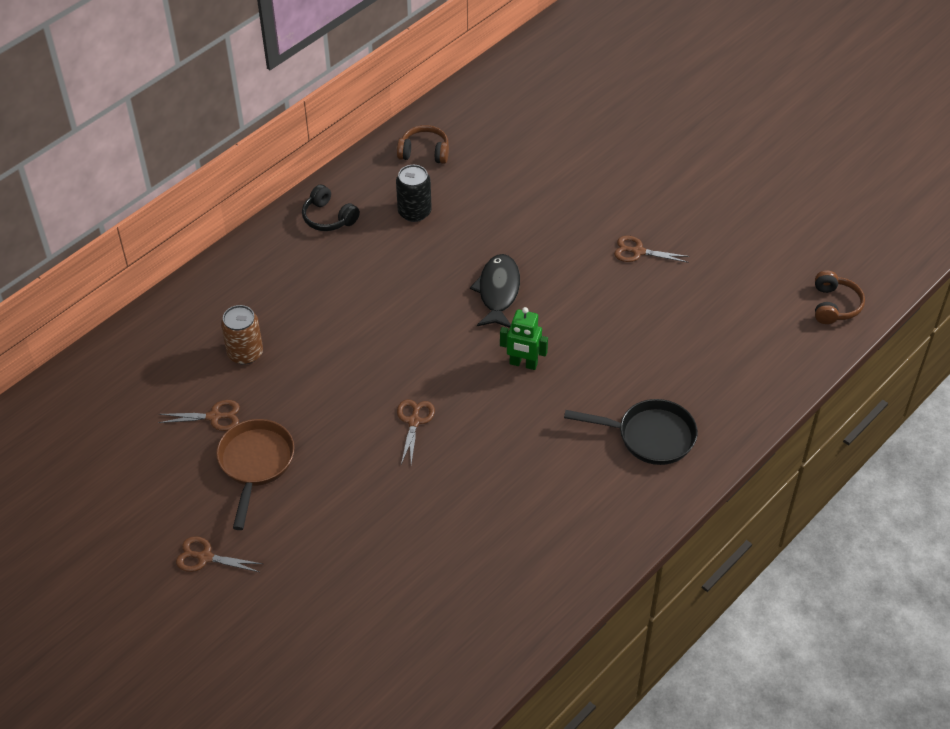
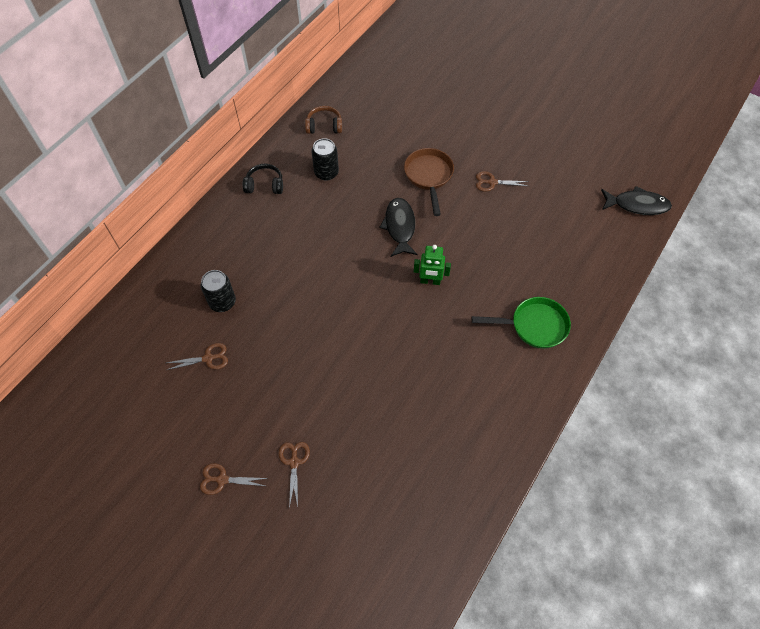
camera: 10 degrees left, 10 degrees up
(245, 353) = (222, 302): brown can -> black can
(255, 464) = (247, 393): brown pan -> brown pan (429, 176)
(329, 217) = (265, 185): black headphones -> black headphones turned 150 degrees clockwise
(414, 421) = (360, 339): brown scissors -> brown scissors (294, 462)
(649, 436) = (534, 326): black pan -> green pan
(834, 305) = (637, 205): brown headphones -> black fish

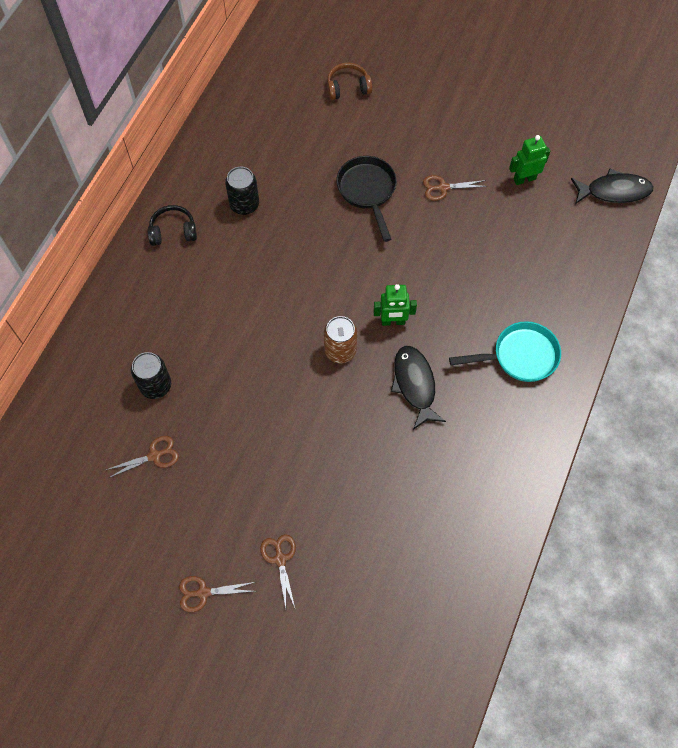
camera: 10 degrees left, 5 degrees up
(324, 126) = (229, 144): brown headphones -> brown headphones (348, 87)
(381, 297) = (340, 350): none -> brown can
(400, 227) = (345, 260): black fish -> black fish (415, 384)
(429, 176) = (367, 191): brown pan -> black pan
(534, 326) = (520, 356): green pan -> turquoise pan
(561, 185) = (524, 179): none -> green robot

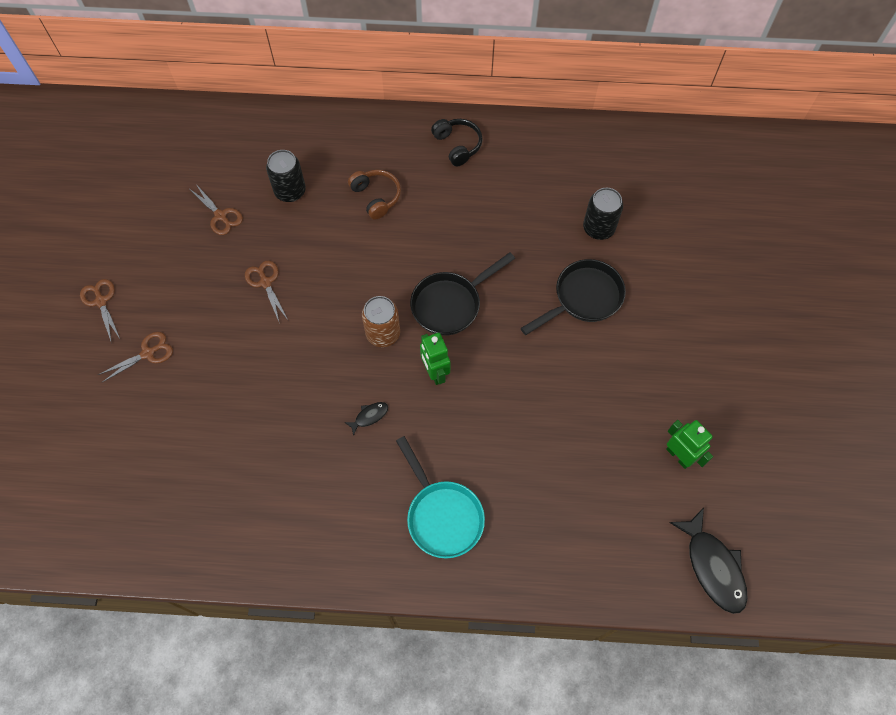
camera: 70 degrees right, 0 degrees up
(244, 204) = (515, 193): black can -> black can (598, 228)
(333, 289) = (450, 304): none -> black pan
(348, 87) = (707, 236): brown headphones -> brown headphones (376, 197)
(415, 384) = (369, 416): black fish -> black fish, size x0.47
(443, 188) = (624, 371): brown scissors -> brown scissors (265, 282)

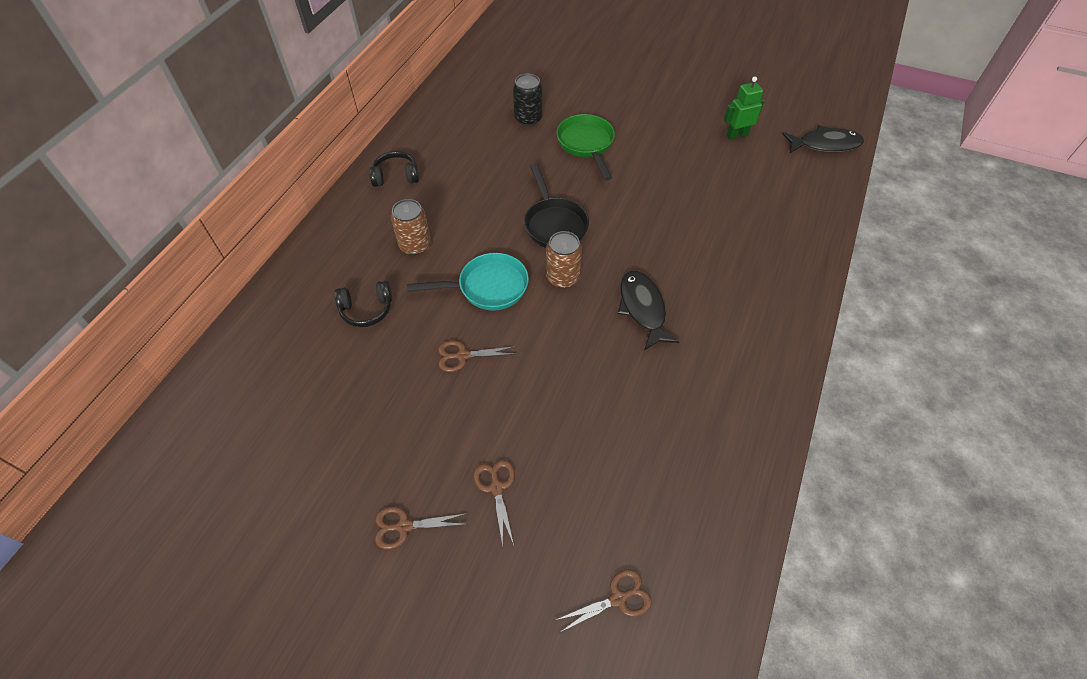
camera: 70 degrees left, 10 degrees down
(221, 216) = (360, 377): brown scissors -> brown scissors (618, 598)
(290, 191) = (366, 309): black can -> black headphones
(369, 416) = (643, 308): black fish -> black fish, size x2.13
(376, 197) = (415, 245): brown headphones -> brown can
(435, 372) = (616, 252): green robot -> none
(442, 515) = (751, 282): turquoise pan -> turquoise pan (487, 287)
(583, 298) = (586, 145): black pan -> green pan

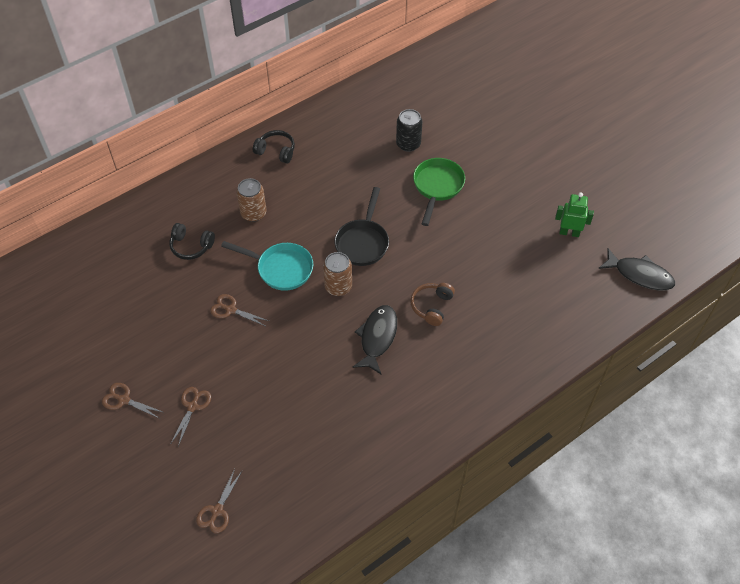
camera: 30 degrees right, 0 degrees up
(618, 598) = (217, 511): brown scissors -> brown scissors turned 105 degrees clockwise
(671, 253) = (432, 306): none -> brown headphones

